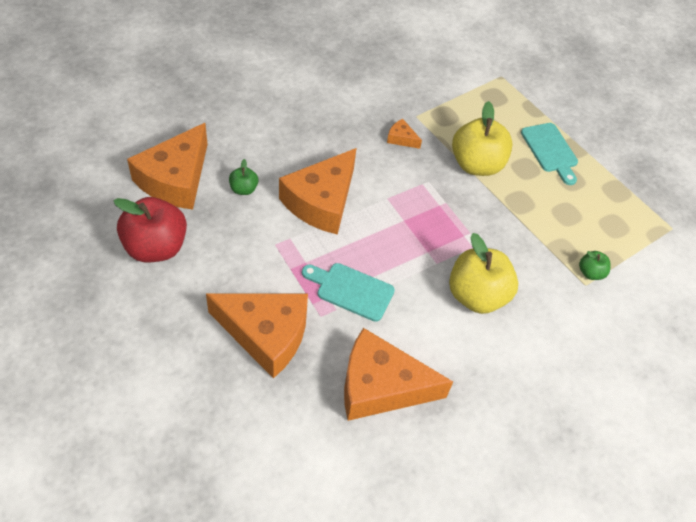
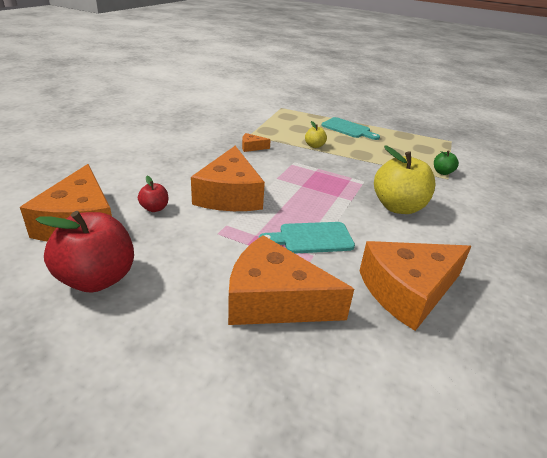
camera: 30 degrees left, 20 degrees down
(244, 189) = (154, 208): green apple -> red apple
(266, 335) = (274, 300): orange cheese -> orange cheese turned 150 degrees counterclockwise
(476, 165) = (314, 146): yellow apple -> yellow apple, size x0.47

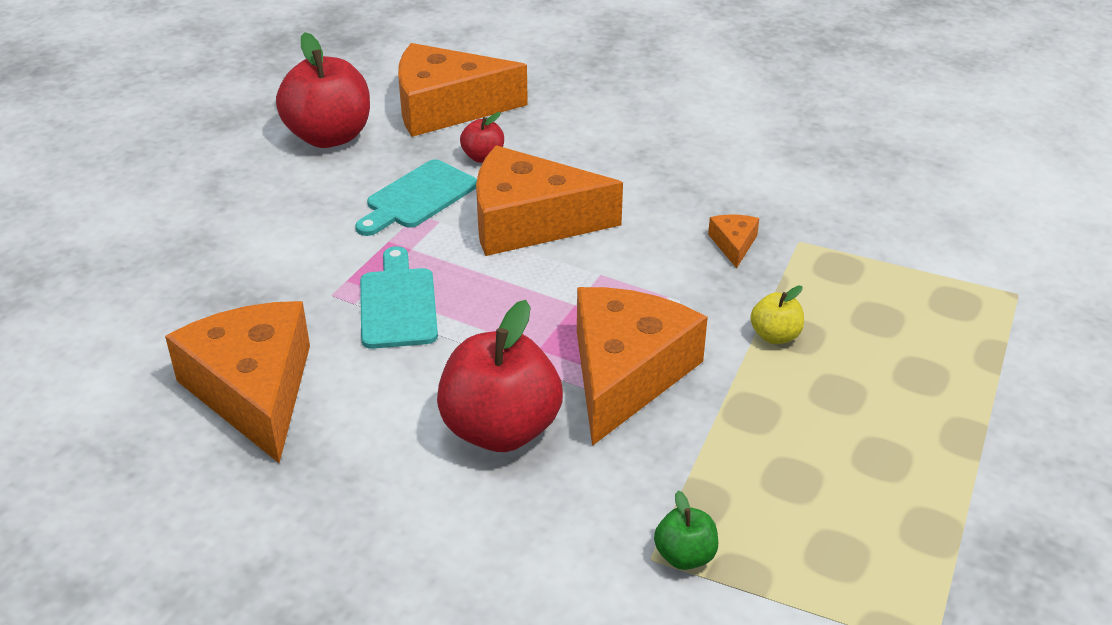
camera: 95 degrees right, 5 degrees up
(274, 300) = (264, 262): orange cheese -> orange cheese (626, 374)
(348, 129) = (919, 410): turquoise cutting board -> turquoise cutting board (418, 198)
(398, 207) = (500, 429): yellow apple -> red apple

